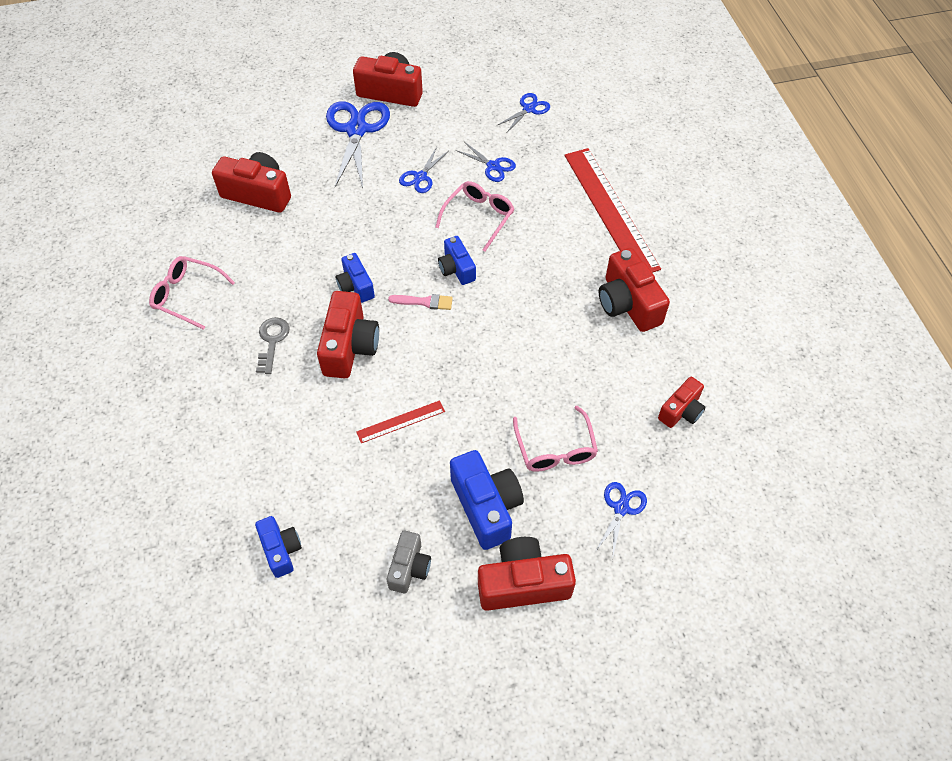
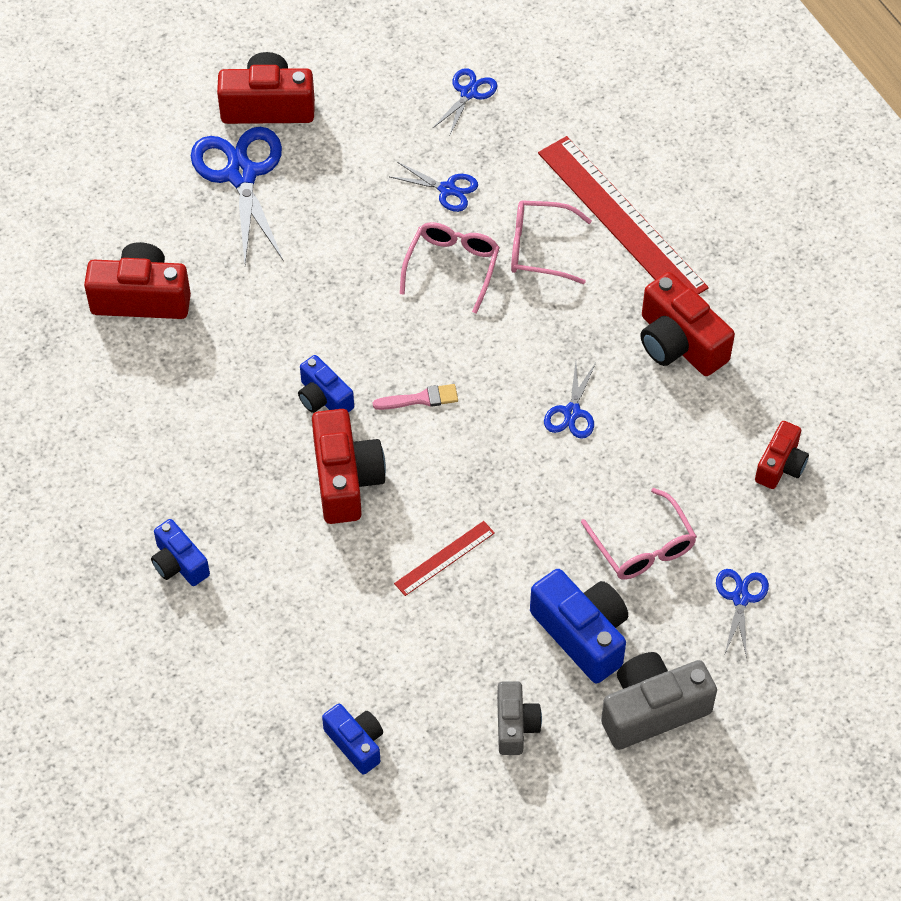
camera: 15 degrees left, 0 degrees up
(187, 295) = (105, 460): pink glasses -> pink glasses (539, 248)
(272, 341) = (243, 495): grey key -> none
(420, 177) = (354, 226): blue scissors -> blue scissors (572, 412)
(456, 269) = (447, 345): blue camera -> blue camera (179, 563)
(523, 583) = (652, 710): red camera -> grey camera

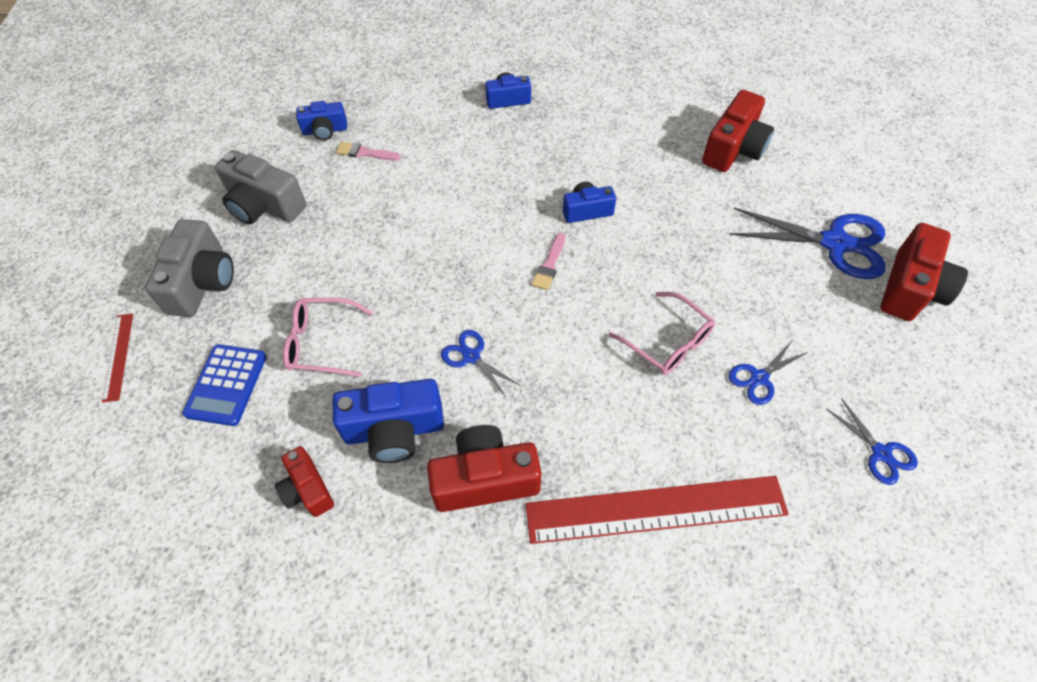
camera: 120 degrees right, 0 degrees up
(346, 479) = (511, 196): red camera -> none
(367, 671) = (365, 153): none -> pink brush
(444, 558) = (409, 222): red ruler -> red ruler (118, 356)
(515, 725) = (264, 206): grey camera -> grey camera, size x1.65
(539, 248) = (655, 418): pink glasses -> none
(582, 634) = (290, 271): blue camera -> blue camera (394, 430)
(740, 598) = (226, 385): blue scissors -> blue calculator

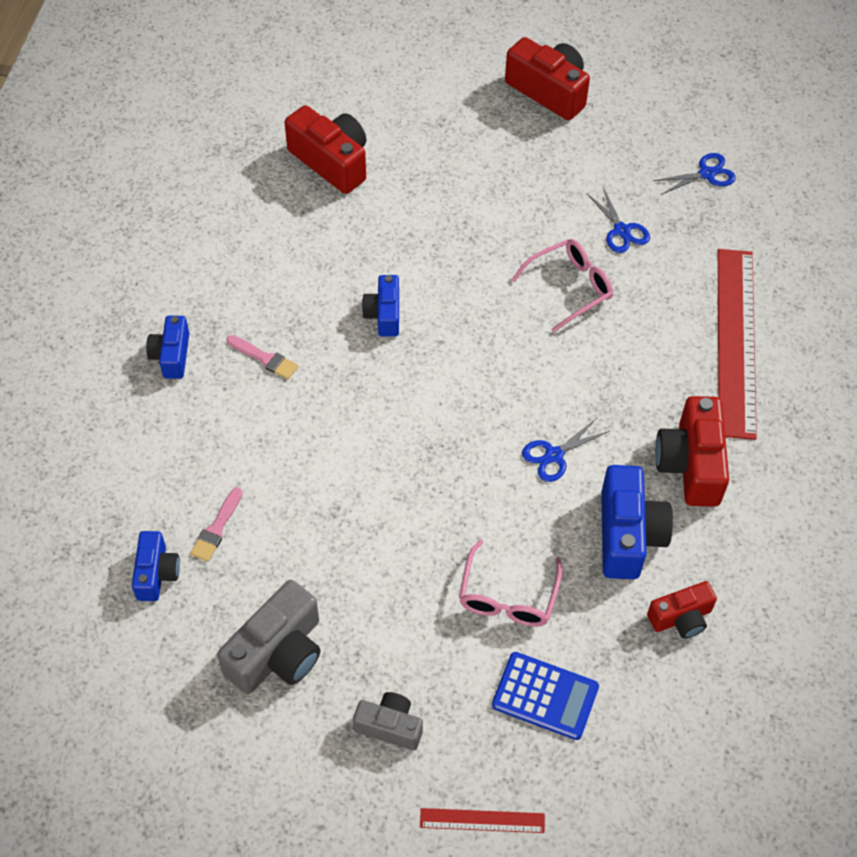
camera: 80 degrees left, 0 degrees up
(203, 282) = (390, 726): grey camera -> grey camera, size x0.61
(549, 265) = (451, 364): pink brush -> pink brush (265, 358)
(835, 243) = (483, 124): blue scissors -> none

